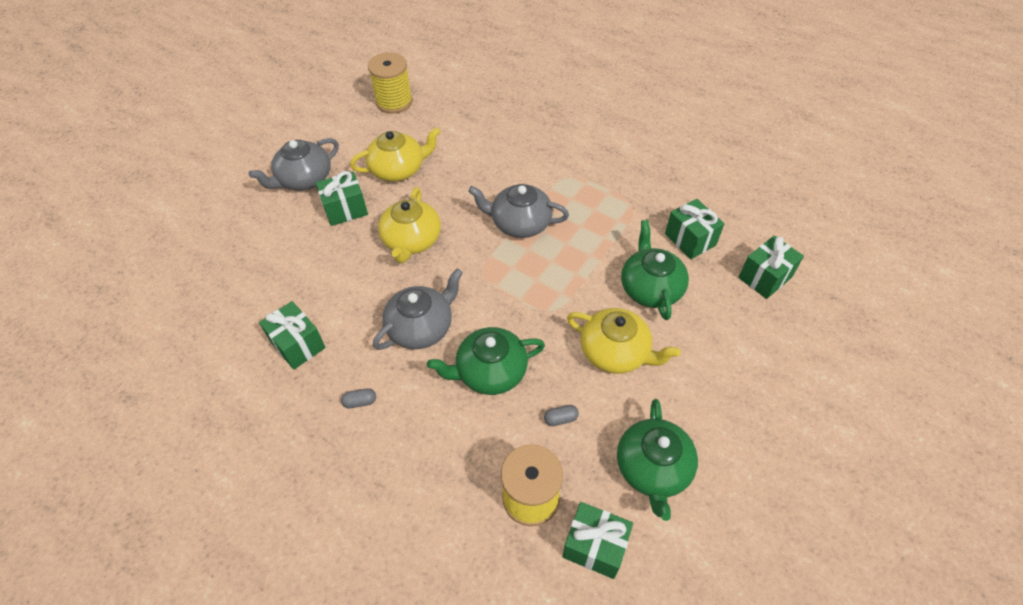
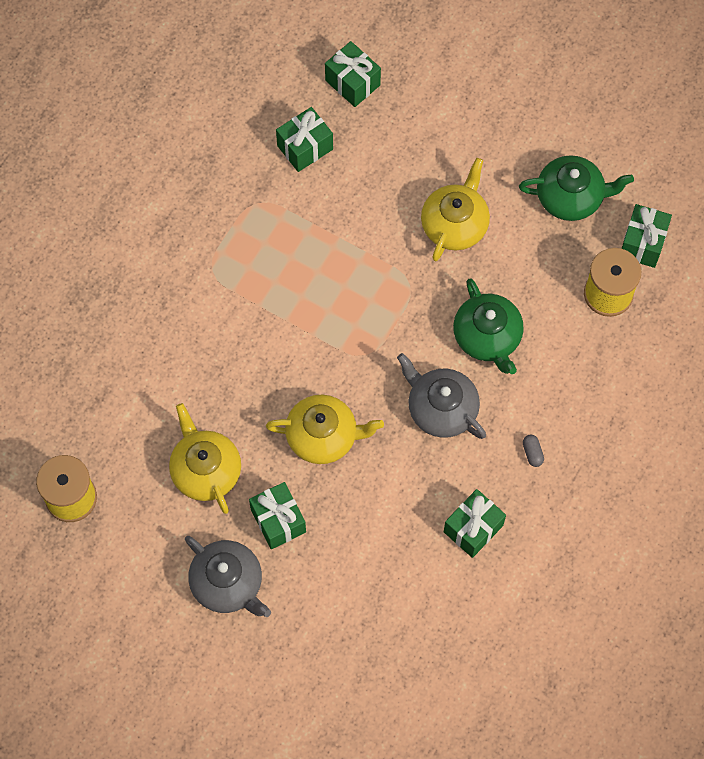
camera: 95 degrees left, 15 degrees up
(520, 223) = (290, 321): grey teapot -> none
(560, 419) = (531, 272): grey capsule -> none
(650, 288) = (374, 189): green teapot -> none

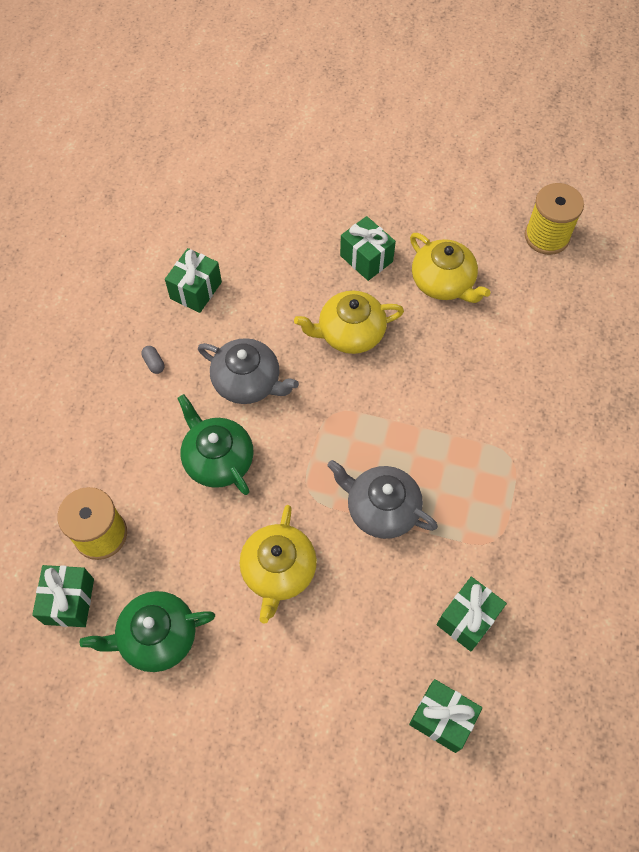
camera: 165 degrees right, 5 degrees down
(228, 583) = (391, 206): grey teapot -> grey teapot (381, 508)

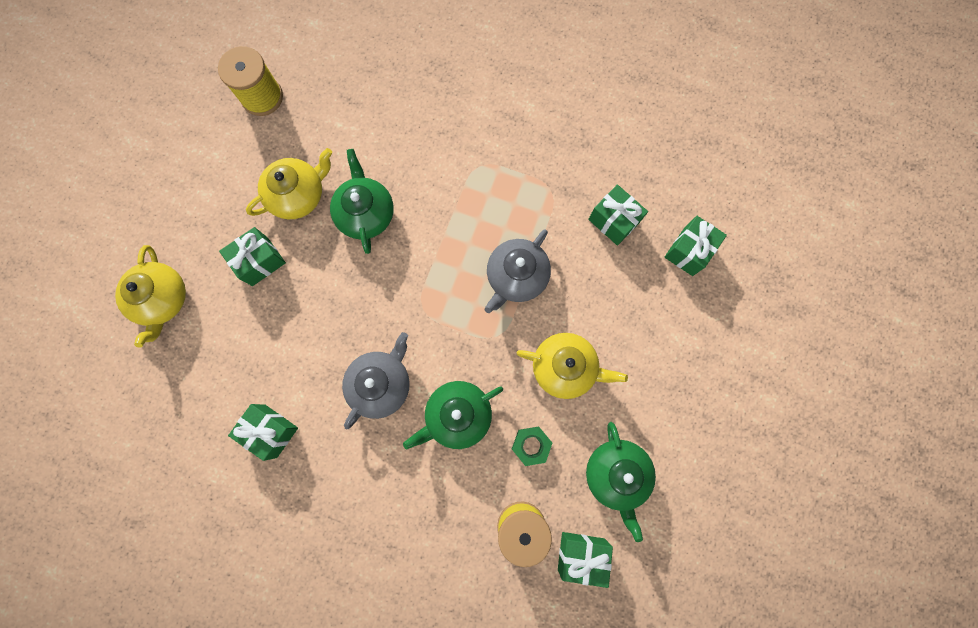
camera: 85 degrees left, 15 degrees up
(154, 363) = (349, 475): grey capsule -> none
(188, 538) = (531, 445): none -> green nut
(350, 333) = (341, 285): yellow teapot -> yellow teapot (162, 299)
(433, 347) = (365, 213): none -> green teapot

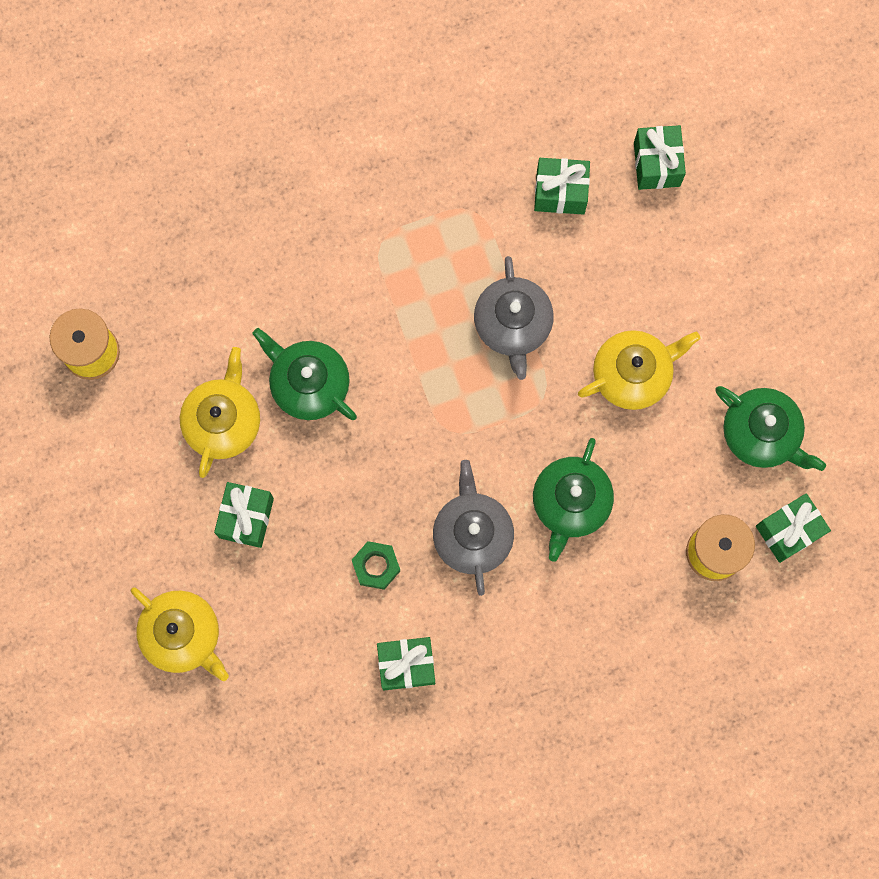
camera: 40 degrees left, 0 degrees up
(531, 445) = (662, 472): green nut -> green nut (376, 566)

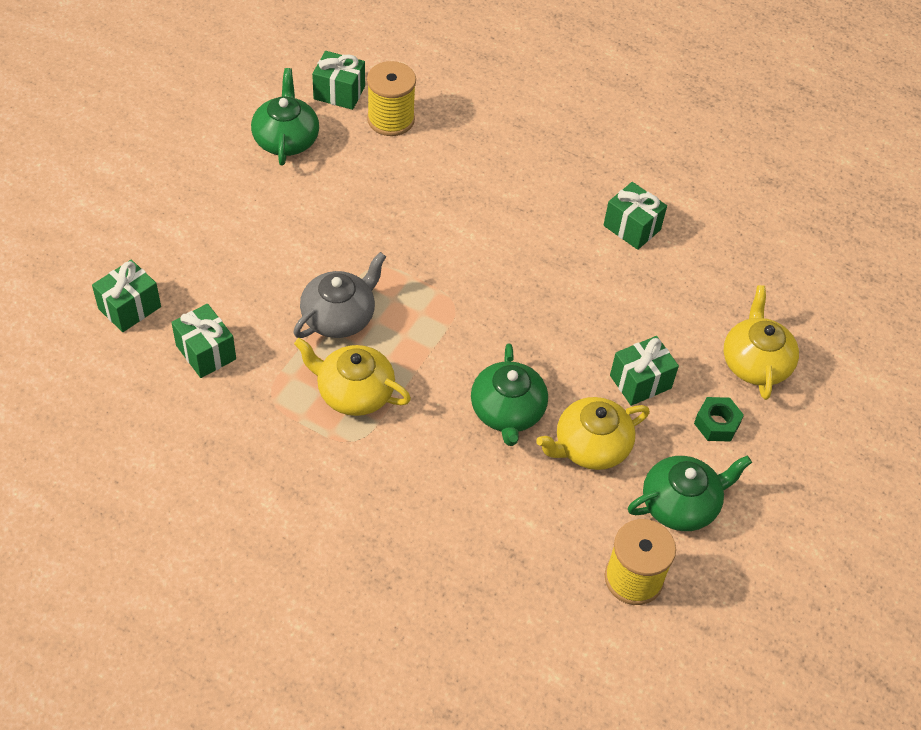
camera: 135 degrees left, 25 degrees down
(376, 566) = (589, 285): green nut -> green nut (717, 424)
(472, 534) = (511, 246): grey teapot -> none
(570, 502) = (434, 208): green teapot -> green teapot (680, 504)
(633, 374) = (310, 228): yellow teapot -> yellow teapot (354, 392)

